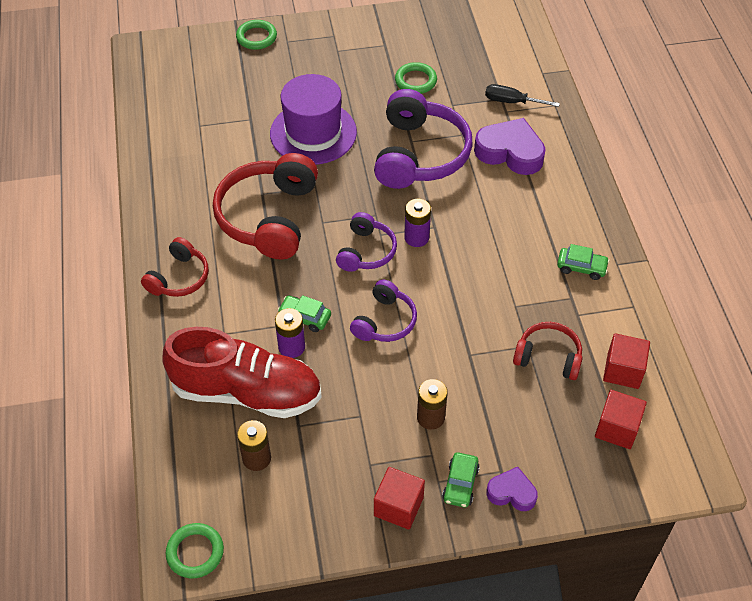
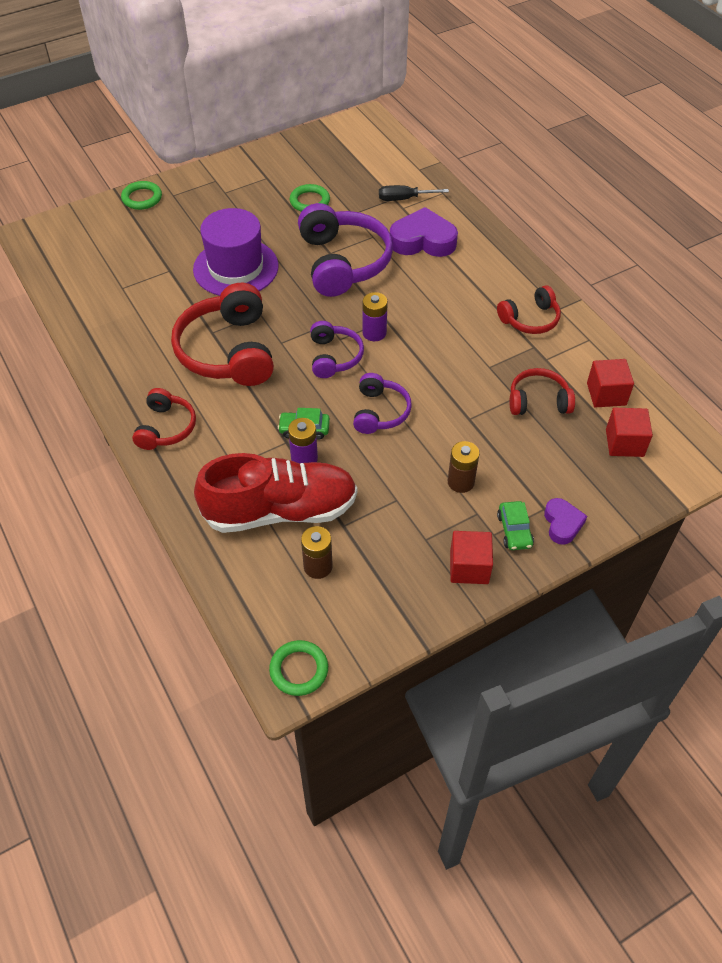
camera: 20 degrees left, 0 degrees up
(511, 493) = (562, 524): purple heart -> purple heart turned 90 degrees clockwise
(581, 267) = (530, 319): green car -> red headphones

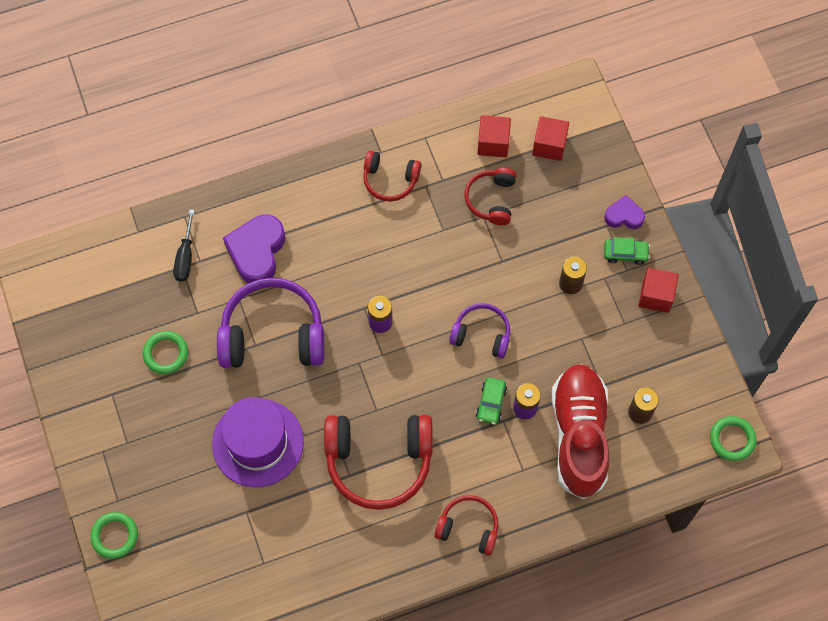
camera: 80 degrees left, 15 degrees up
(334, 357) = (405, 363): purple headphones -> none
(530, 319) = (390, 180): red headphones -> red headphones turned 120 degrees clockwise

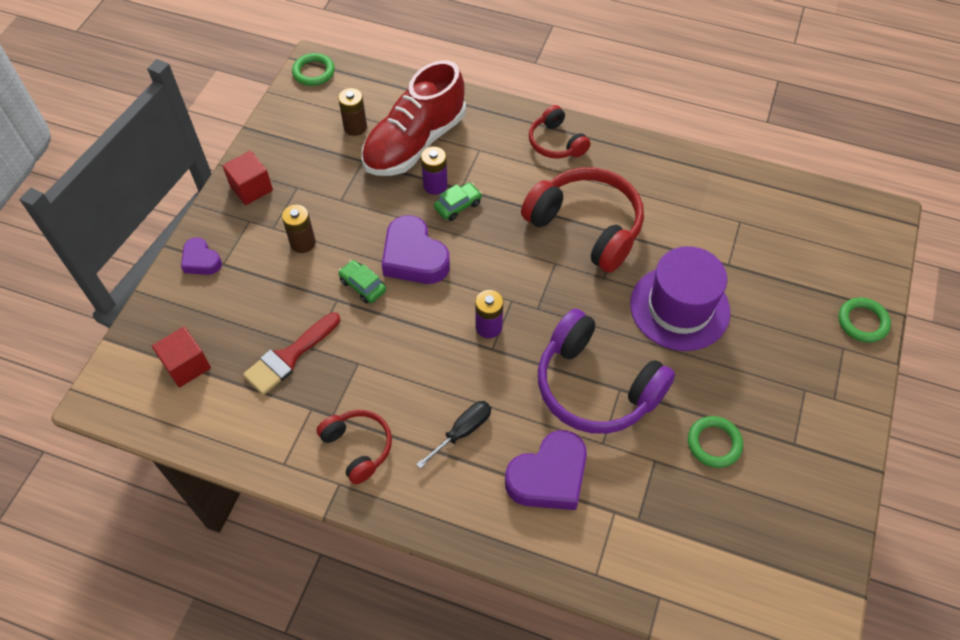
camera: 140 degrees left, 10 degrees down
(185, 257) = (627, 527): black screwdriver -> black screwdriver (463, 431)
(481, 334) = (414, 257): purple headphones -> purple heart
(491, 200) = (289, 357): red headphones -> red brush
(493, 143) = (230, 407): red cube -> none
(625, 253) = (235, 233): green car -> green car (363, 286)

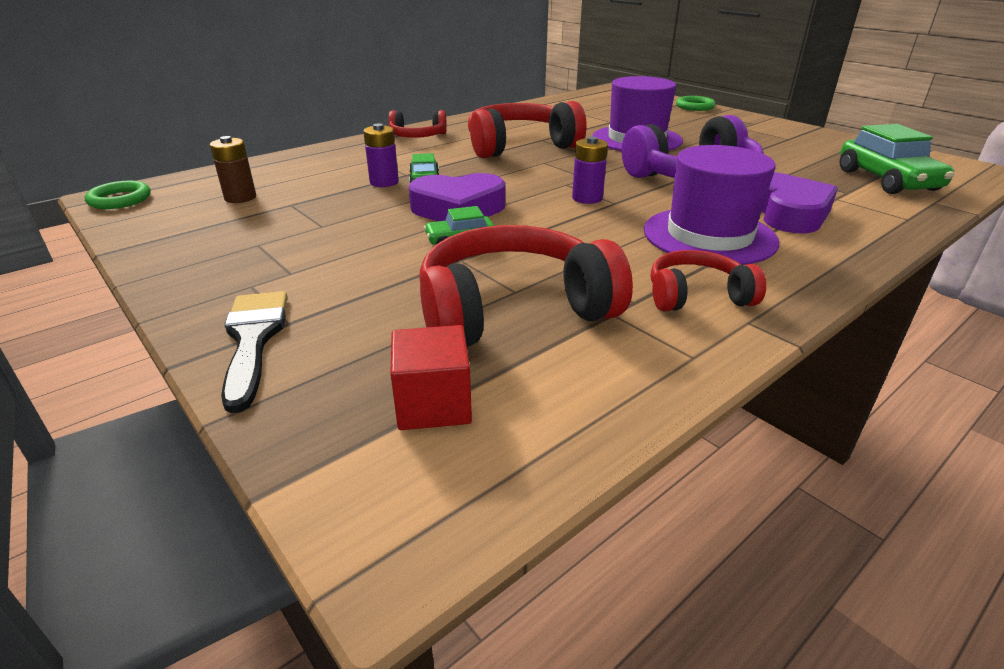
camera: 60 degrees left, 25 degrees down
(201, 260) = (253, 339): purple heart -> black brush
(251, 188) = (202, 272): red cube -> none
(289, 357) = (513, 309): red brush -> red headphones
(303, 243) = (346, 259): brown battery -> none
(414, 143) = (316, 179): red shoe -> none
(463, 431) = (709, 236): black screwdriver -> purple hat
(701, 552) = (887, 180): none -> green car
(714, 443) = (777, 156): green ring -> none

